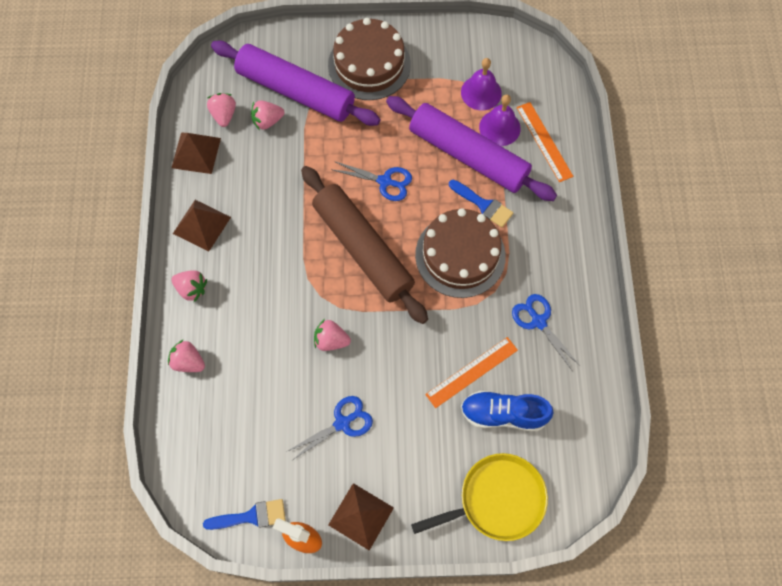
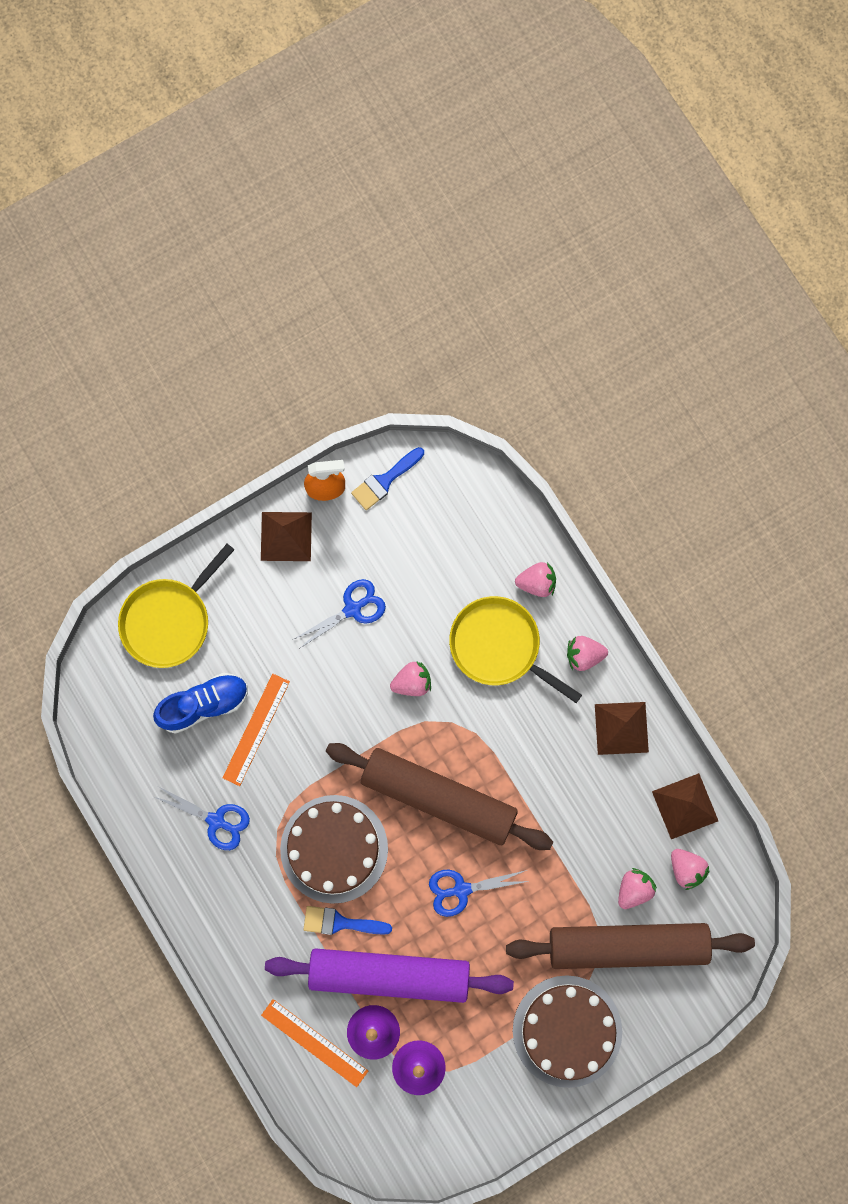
camera: 150 degrees right, 10 degrees up
(249, 331) = (499, 646): none -> yellow pan
(296, 91) = (627, 946): purple rolling pin -> brown rolling pin
(342, 423) = (352, 609): blue scissors -> blue scissors turned 150 degrees counterclockwise

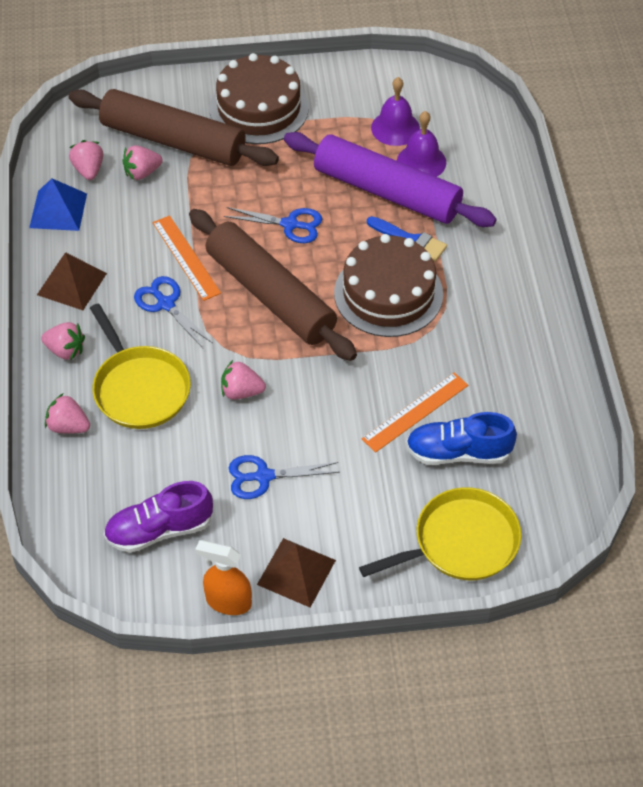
camera: 155 degrees left, 25 degrees down
(216, 821) = (490, 354): blue scissors -> blue scissors (166, 304)
(314, 1043) = (475, 172): orange ruler -> orange ruler (186, 257)
(385, 481) = (161, 582): blue brush -> none
(410, 524) = (159, 530): none -> purple shoe
(685, 806) = (58, 210): brown pyramid -> blue pyramid

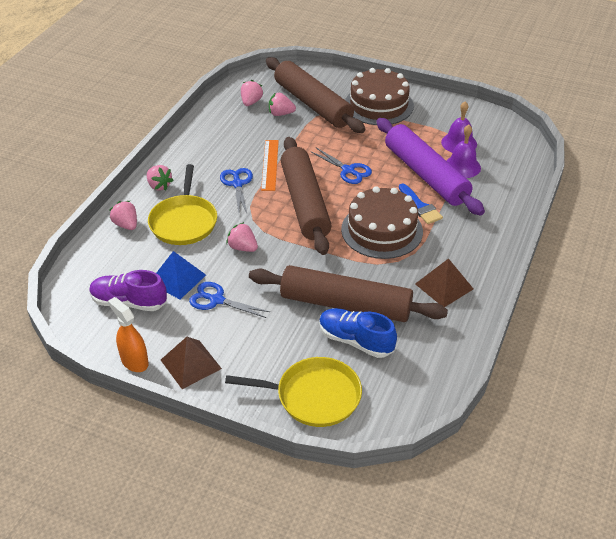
camera: 30 degrees right, 10 degrees down
(58, 210) = (217, 116): blue pyramid -> blue pyramid (177, 279)
(72, 284) = (192, 154): brown pyramid -> brown pyramid (444, 286)
(415, 412) = (345, 304): orange ruler -> brown rolling pin

